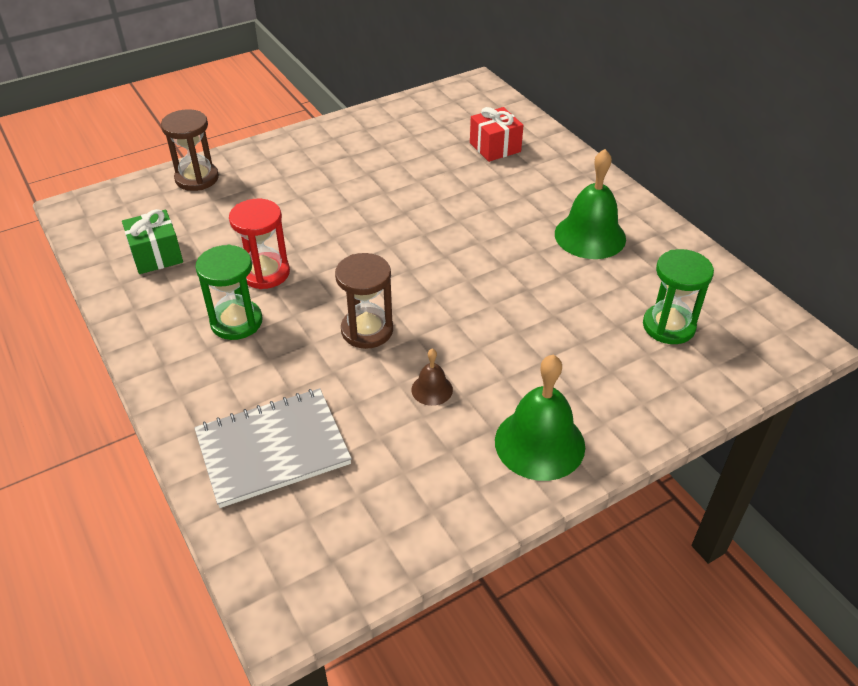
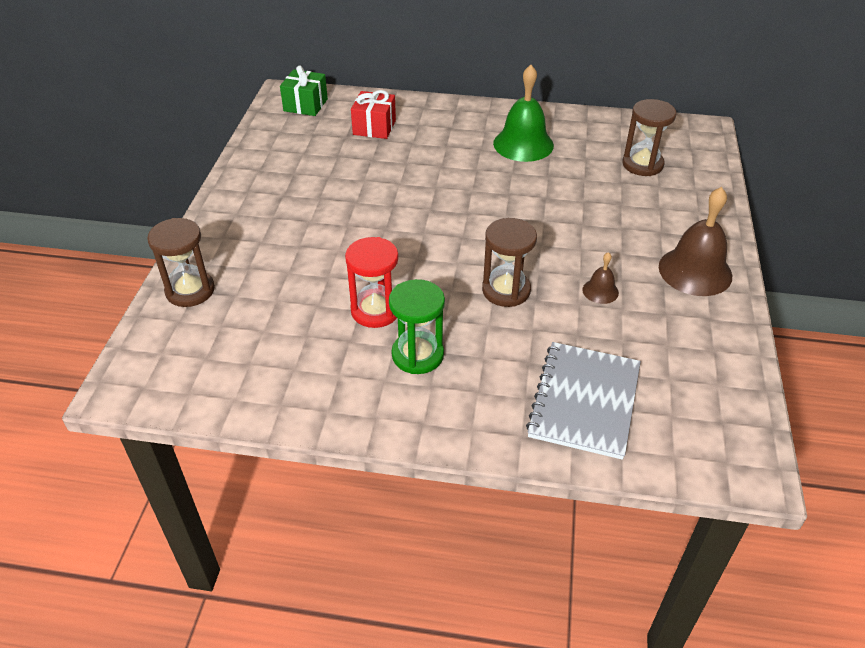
camera: 50 degrees left, 0 degrees up
(156, 255) = (269, 364): green gift -> green gift (305, 105)
(539, 443) = (695, 271): green bell -> brown bell
(668, 326) = (642, 164): green hourglass -> brown hourglass

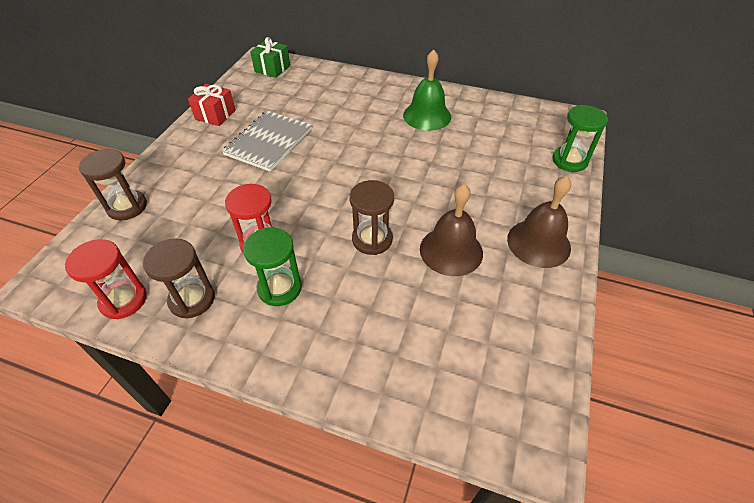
camera: 10 degrees right, 5 degrees up
(235, 392) = (123, 300): none -> red hourglass
(374, 127) = (316, 91): red gift -> red gift (215, 115)
(584, 401) = (406, 354): grey notebook -> grey notebook (269, 142)
(600, 291) = (451, 250): brown bell -> brown bell, size x2.06
(642, 164) = (519, 143): brown hourglass -> brown hourglass (192, 299)
(705, 178) = (569, 161): none -> green hourglass

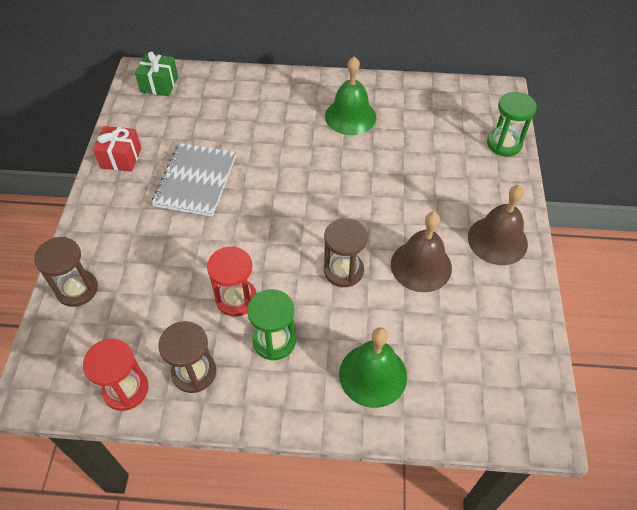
camera: 15 degrees left, 5 degrees up
(364, 343) = (373, 375): none -> green bell

